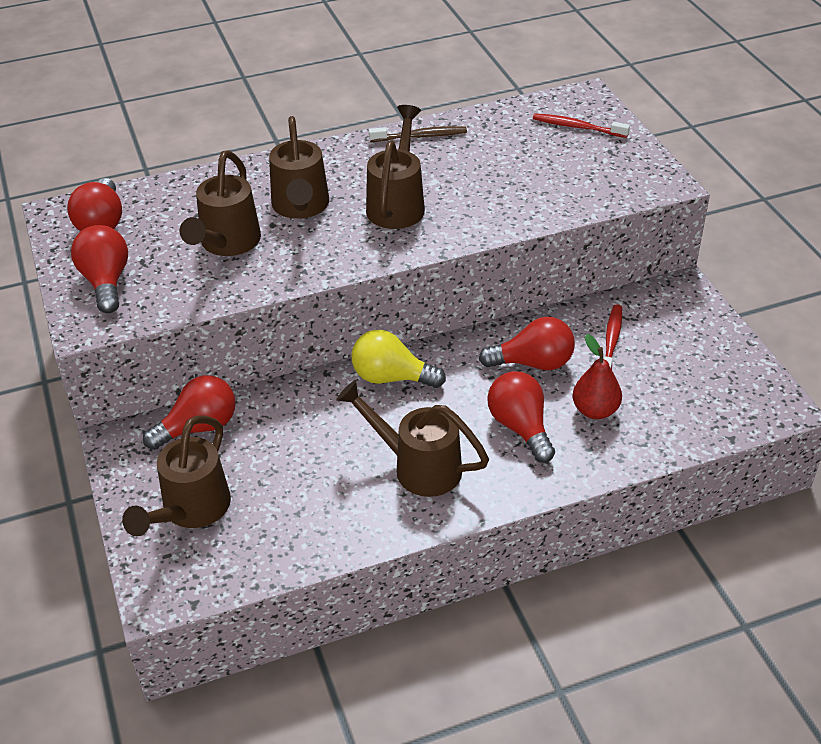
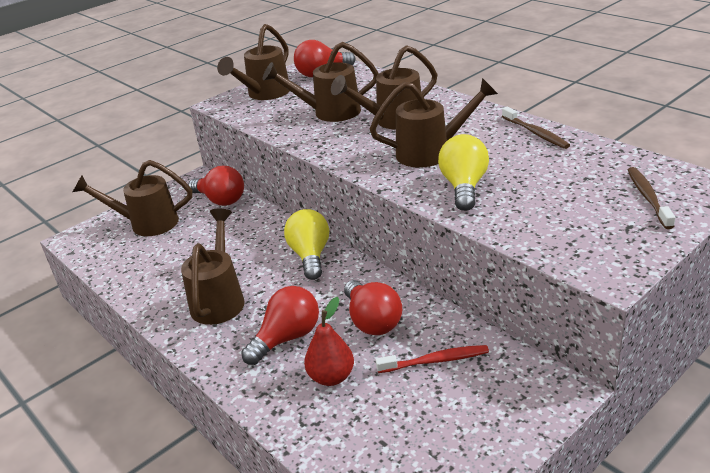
camera: 70 degrees right, 10 degrees down
(106, 282) = (265, 94): red light bulb -> brown watering can
(482, 206) = (464, 187): none -> yellow light bulb
(577, 127) = (648, 197): red toothbrush -> brown toothbrush

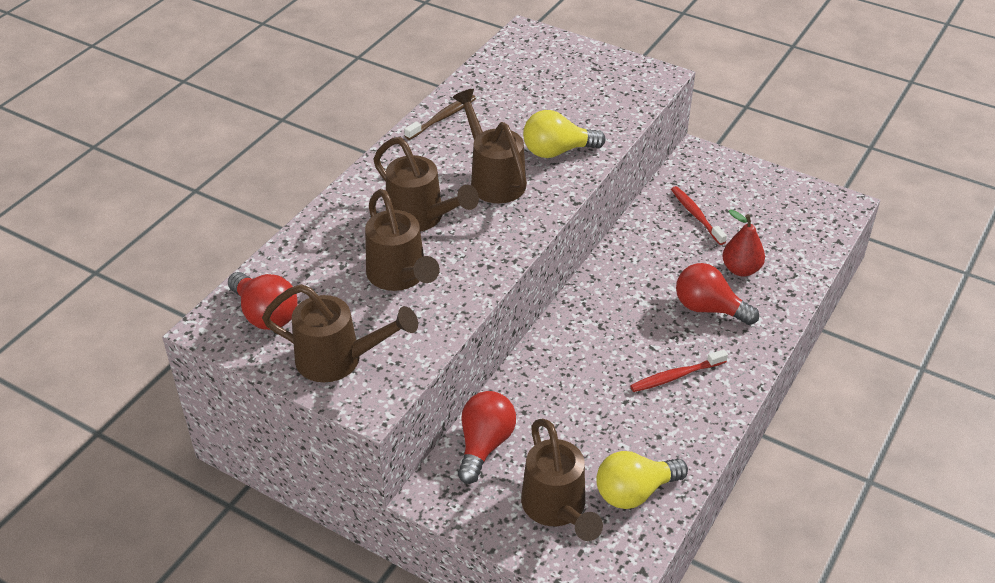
camera: 110 degrees left, 10 degrees up
(219, 299) = (676, 376): brown watering can -> red toothbrush
(310, 256) = (581, 323): yellow light bulb -> yellow light bulb (634, 492)
(372, 321) = (664, 259): red light bulb -> none
(648, 197) = (550, 60): brown toothbrush -> none

